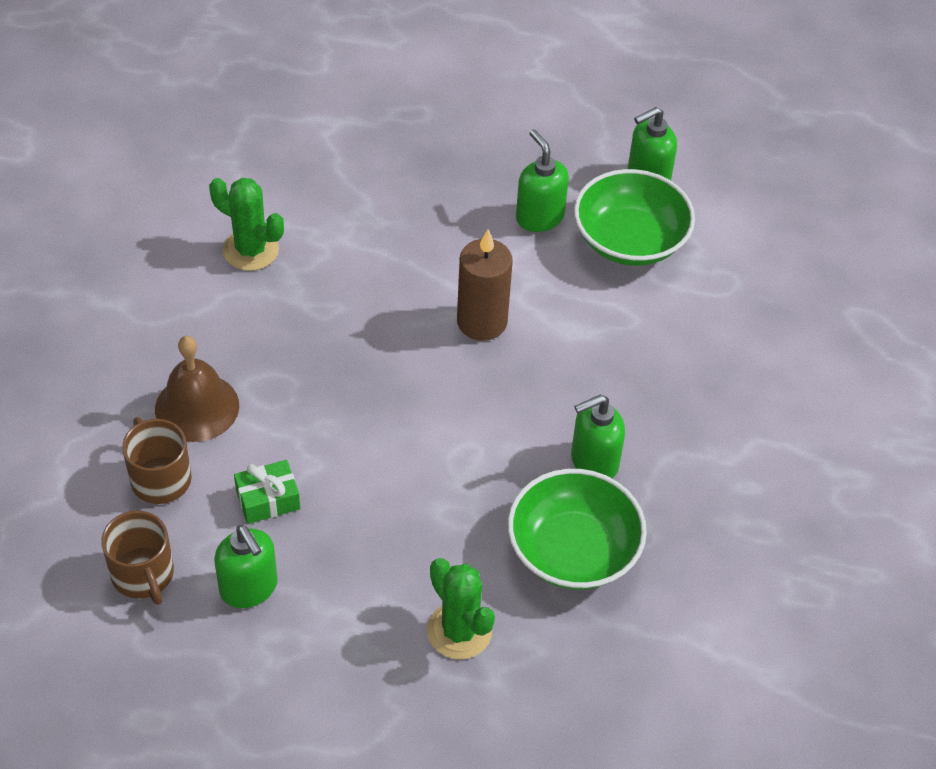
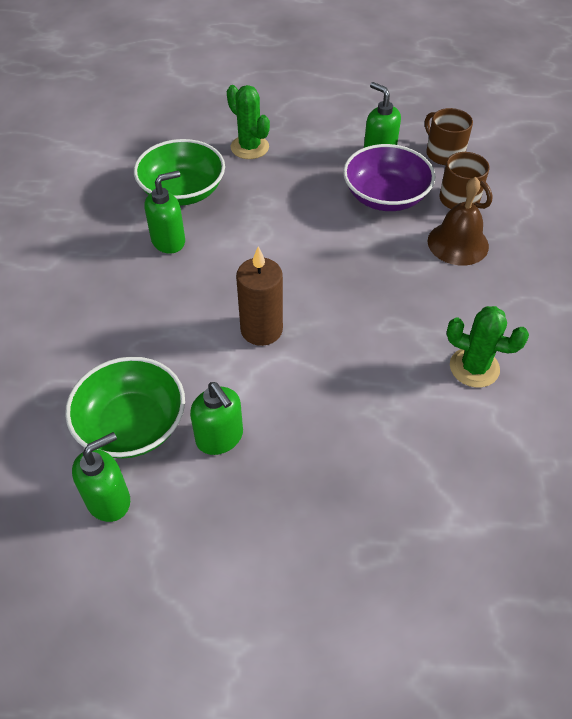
camera: 175 degrees right, 0 degrees up
(268, 499) = (385, 196): green gift -> purple bowl

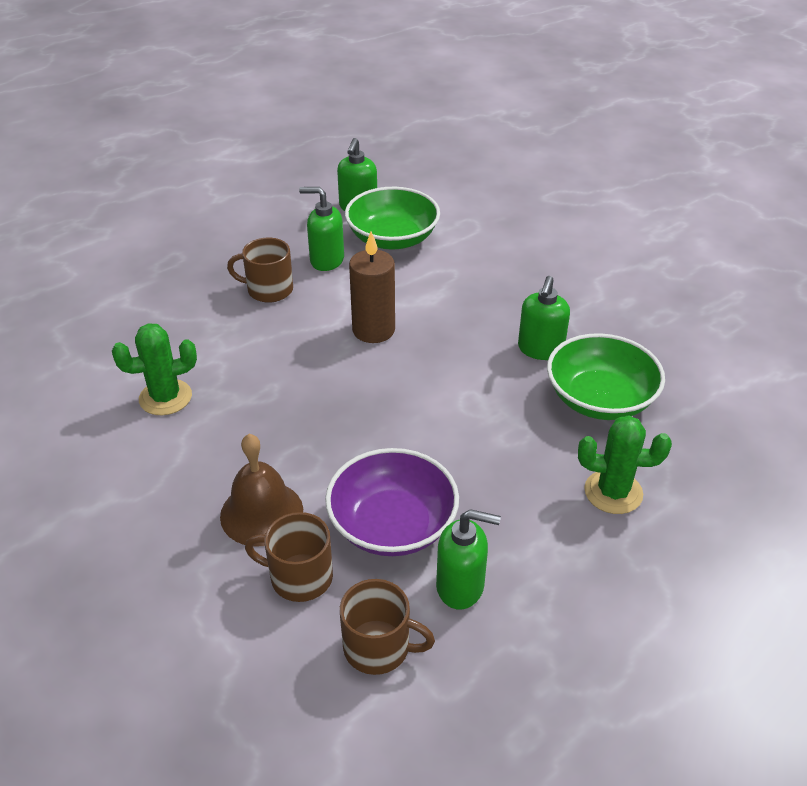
camera: 140 degrees right, 10 degrees down
(305, 434) = (269, 290): none -> brown mug

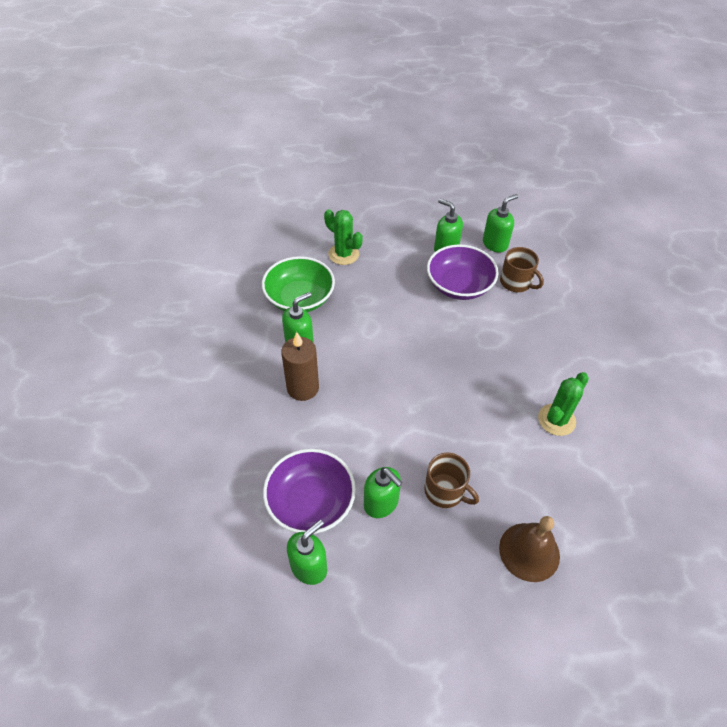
camera: 150 degrees left, 10 degrees up
(165, 397) = (556, 420): green cactus -> green cactus turned 60 degrees counterclockwise
(261, 513) = (522, 319): brown bell -> brown bell (529, 551)
(373, 330) = (391, 410): brown candle -> brown candle (303, 388)
(378, 647) = (495, 244): brown mug -> green soap dispenser
(392, 238) = (311, 502): green bowl -> purple bowl

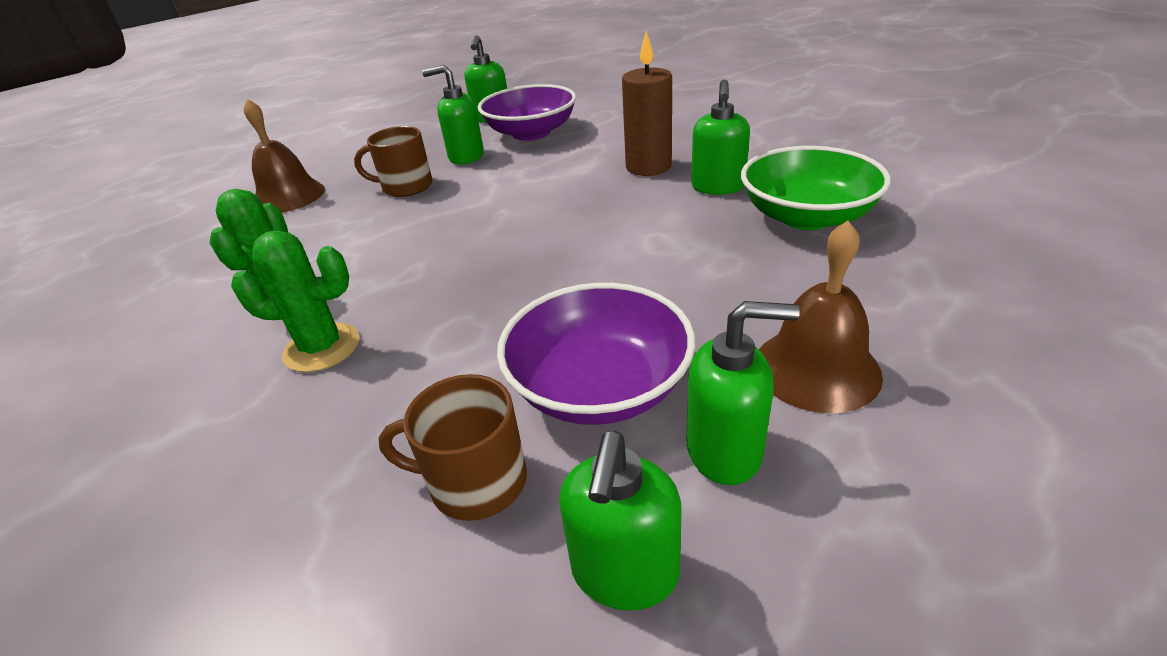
camera: 145 degrees right, 15 degrees down
(343, 254) = (876, 300): green cactus -> green cactus (322, 348)
(394, 250) = (816, 368): none -> brown bell

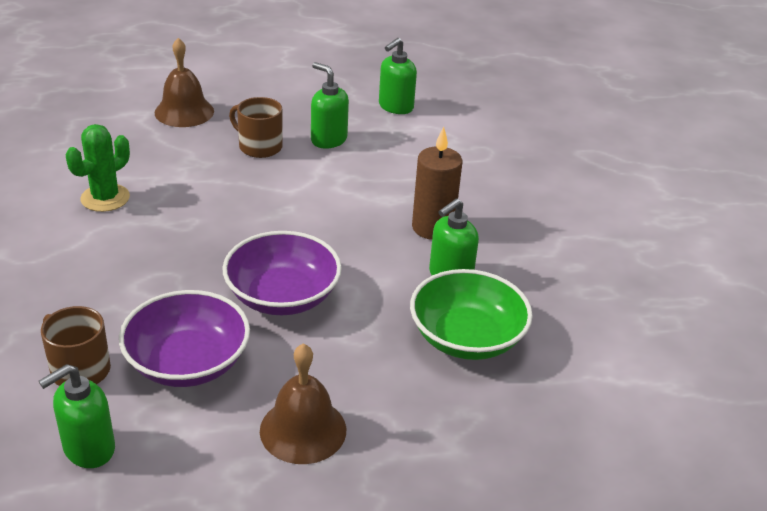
camera: 30 degrees right, 0 degrees up
(322, 348) = (91, 248): green cactus -> none
(531, 133) = (402, 141): purple bowl -> purple bowl (282, 296)
(725, 451) = (197, 434): green soap dispenser -> none

